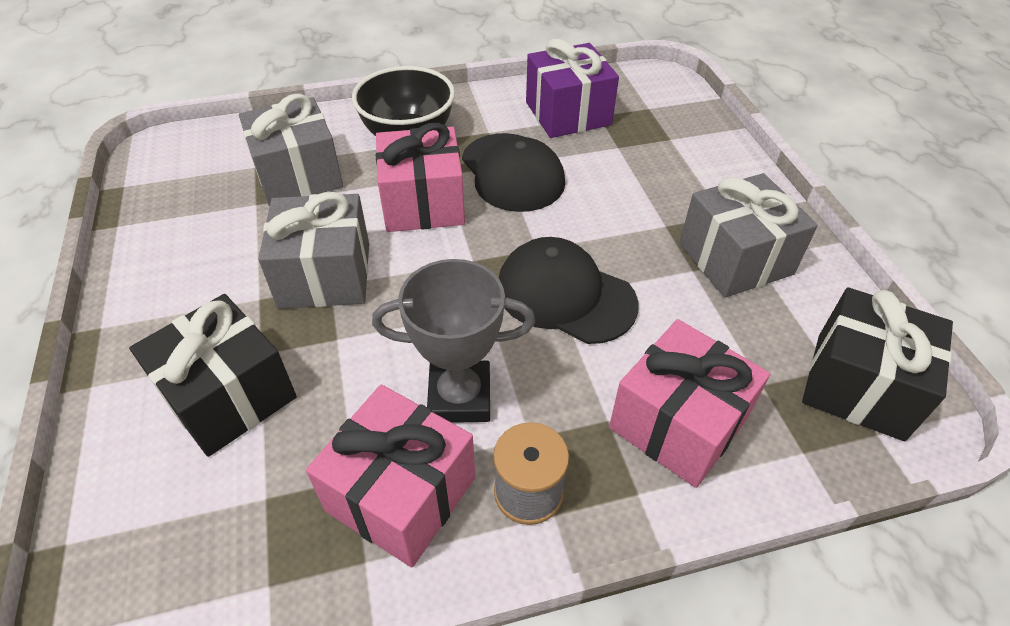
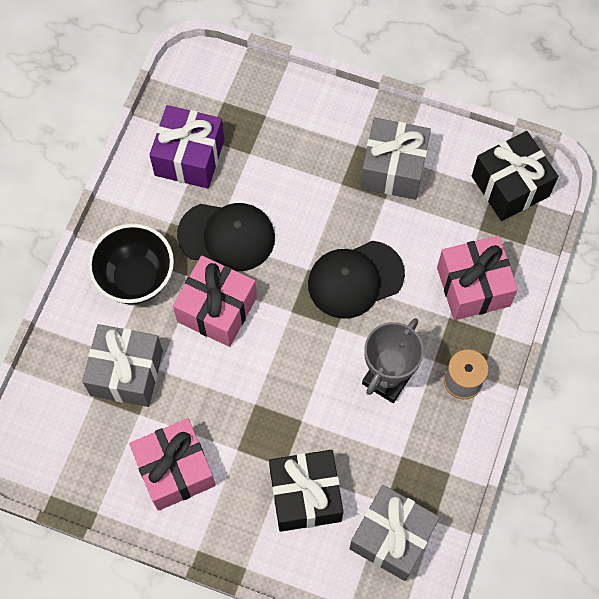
camera: 55 degrees left, 20 degrees up
(325, 275) = (243, 402): grey gift -> grey gift (392, 537)
(401, 494) = (425, 439): pink gift -> pink gift (175, 470)

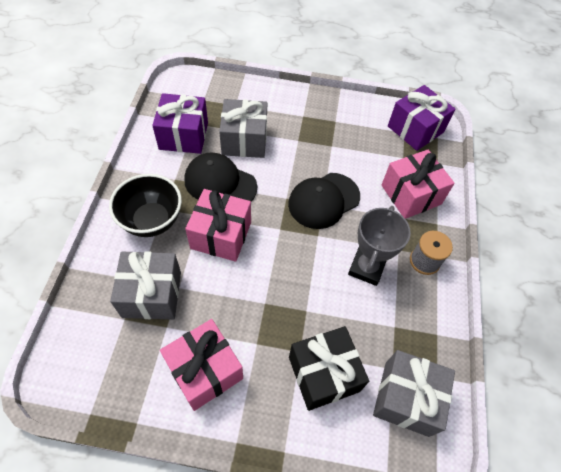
camera: 15 degrees left, 10 degrees down
(227, 236) = (220, 183): black cap -> black cap turned 150 degrees counterclockwise
(393, 169) = (332, 127): grey gift -> grey gift (244, 140)
(510, 186) = (415, 129): black gift -> purple gift

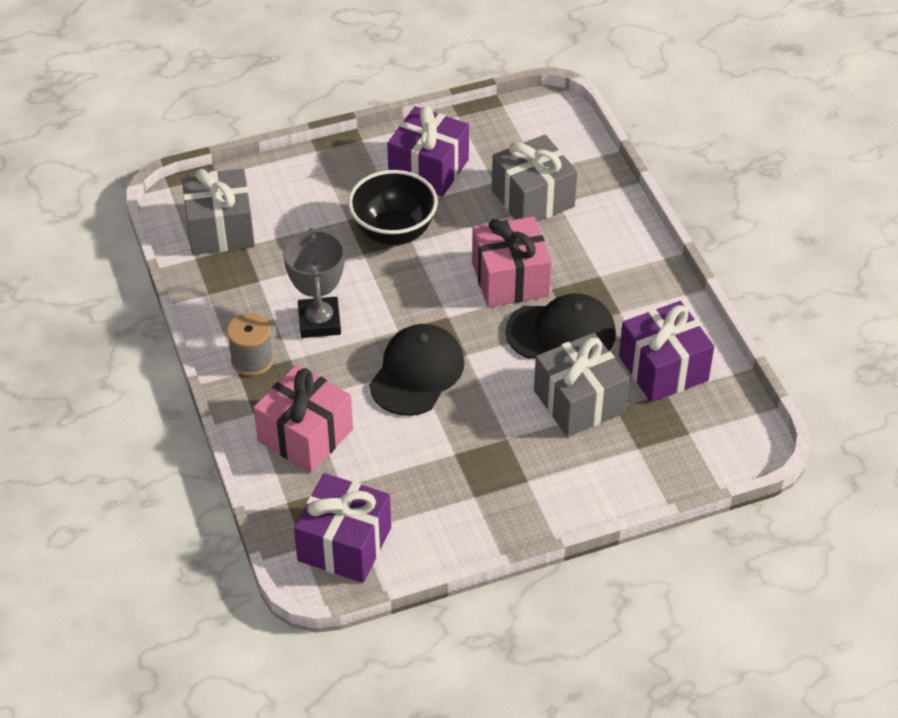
camera: 155 degrees right, 10 degrees down
(152, 221) = (600, 258): black bowl -> black bowl (393, 232)
(205, 370) = (428, 169): pink gift -> purple gift
(323, 374) = (312, 213): black gift -> none

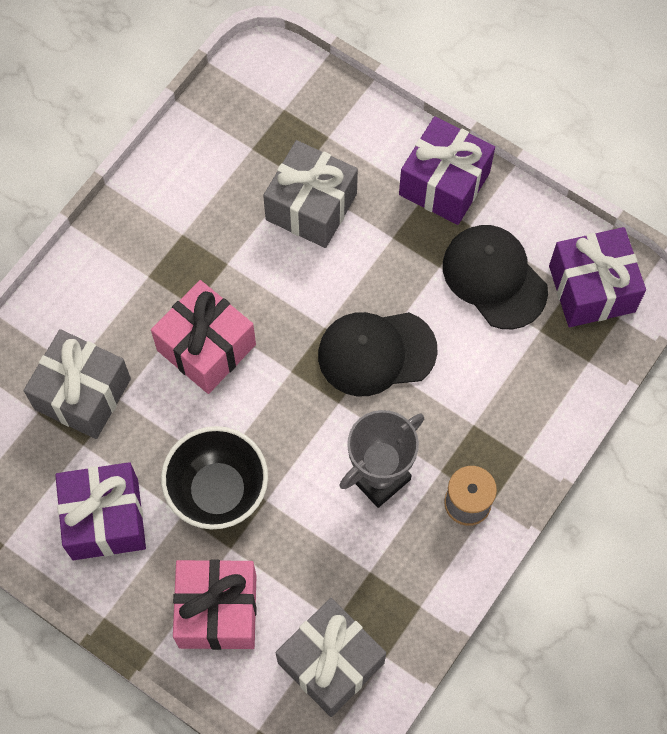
camera: 125 degrees left, 20 degrees up
(305, 435) = (512, 396): pink gift -> pink gift (217, 611)
(561, 333) = (242, 266): black cap -> black cap (494, 278)
(663, 368) = (226, 165): purple gift -> purple gift (444, 183)

